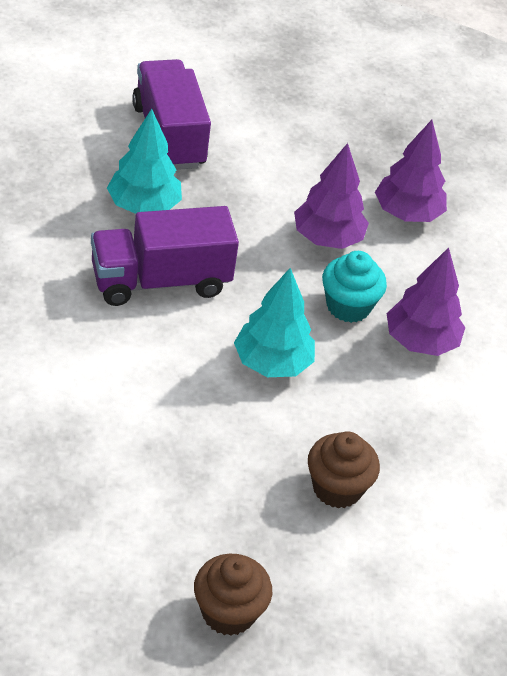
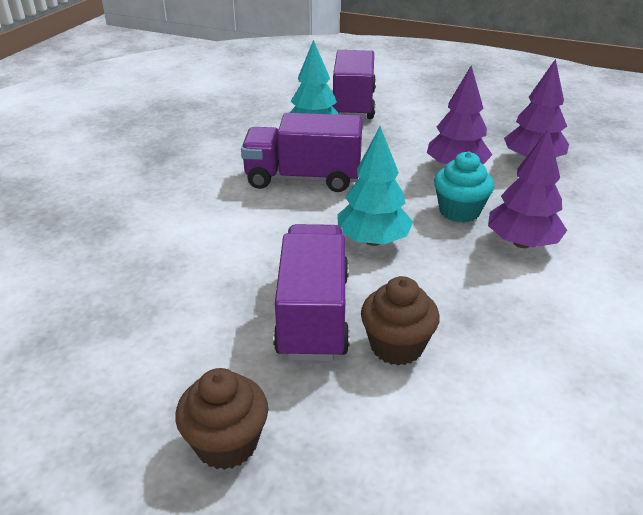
camera: 25 degrees right, 10 degrees down
(248, 468) = (313, 315): none -> purple truck

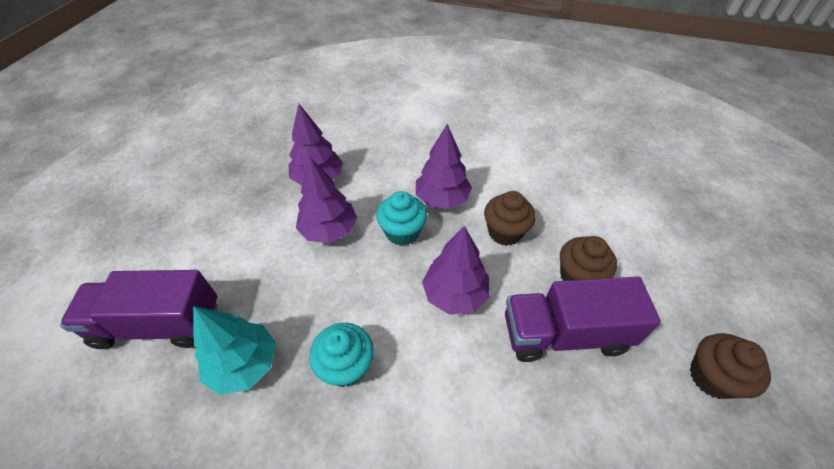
camera: 95 degrees left, 15 degrees up
(303, 178) = (346, 366): purple truck -> turquoise cupcake
(373, 240) = (455, 294): turquoise tree -> purple tree
(470, 290) = (505, 232): none -> brown cupcake

